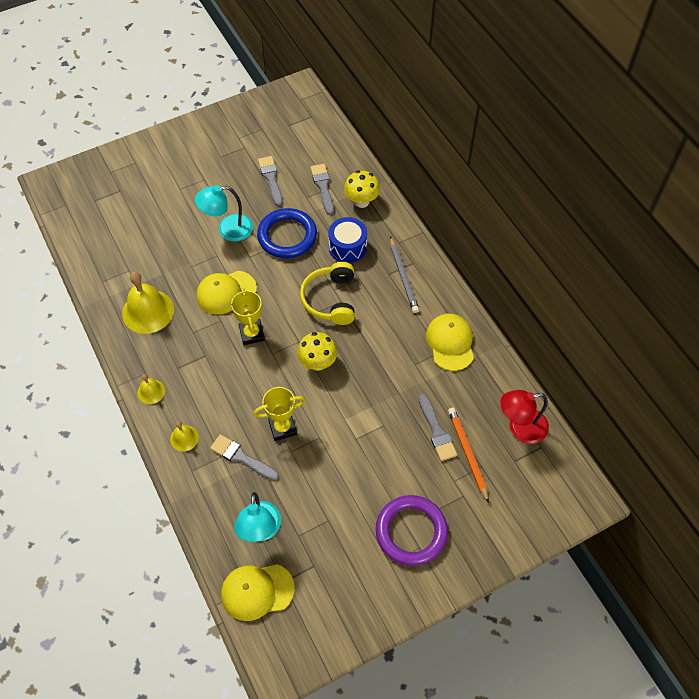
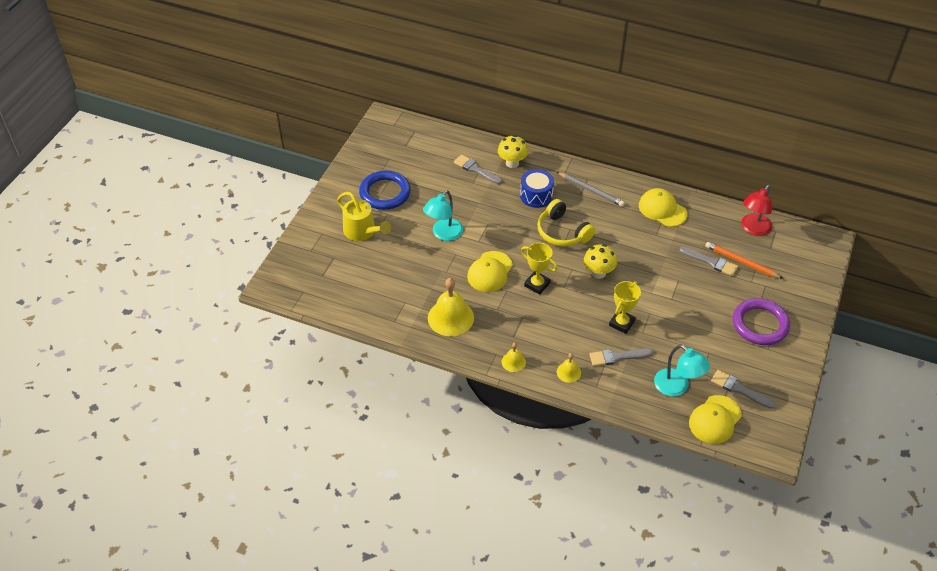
camera: 40 degrees left, 10 degrees down
(167, 183) = (363, 232): none -> yellow watering can
(271, 179) = (434, 185): grey brush -> grey brush (739, 389)
(287, 236) = (488, 213): blue ring -> blue ring (385, 193)

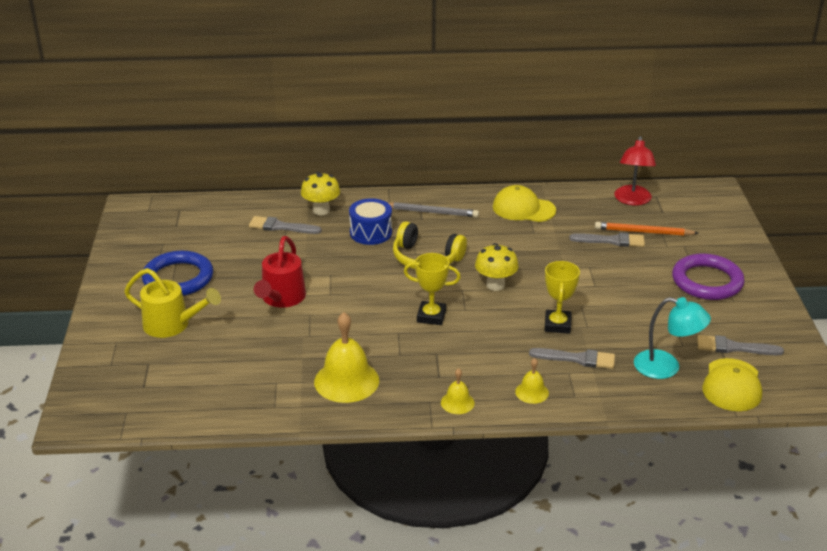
camera: 25 degrees left, 15 degrees down
(443, 234) = (281, 299): turquoise lamp -> red watering can
(490, 272) = (365, 320): yellow cap -> none
(617, 357) = (577, 359): grey brush -> grey brush turned 135 degrees counterclockwise

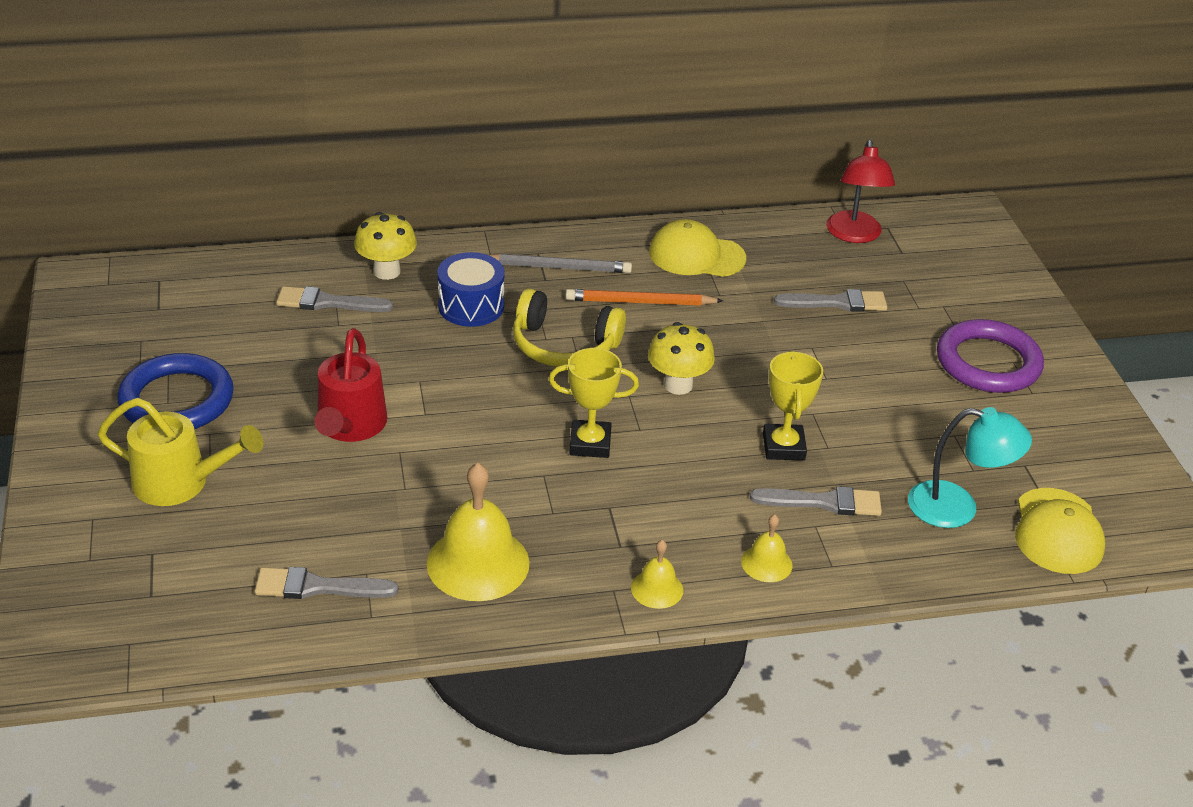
camera: 10 degrees left, 5 degrees up
(643, 232) = (880, 286): orange pencil -> orange pencil (640, 302)
(734, 347) = (1047, 469): grey brush -> grey brush (318, 587)

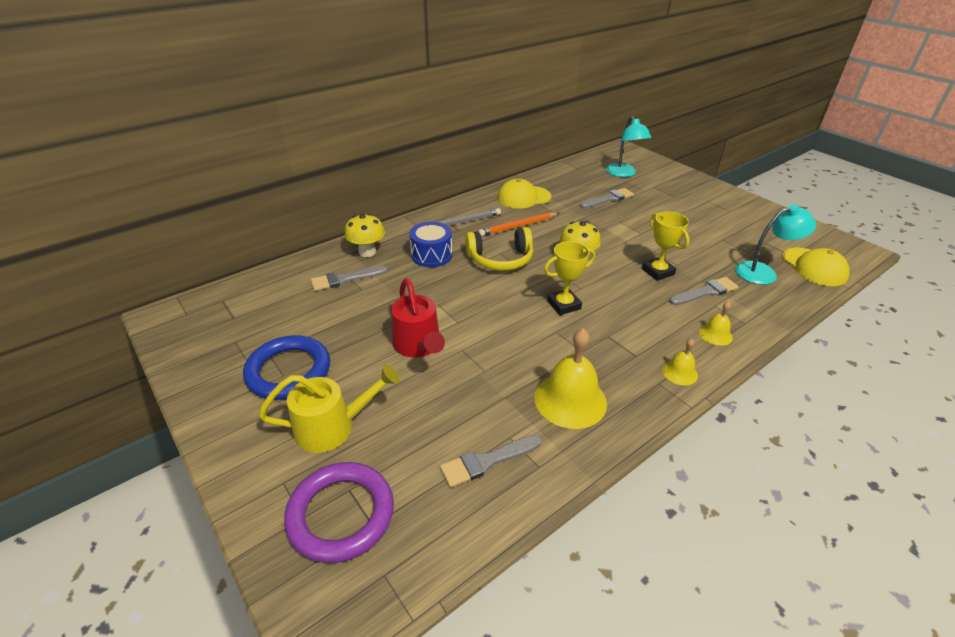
camera: 25 degrees left, 0 degrees up
(854, 235) = (584, 169): red lamp -> none
(916, 264) = (623, 173): none -> turquoise lamp
(988, 363) = (699, 204): purple ring -> purple ring (341, 514)

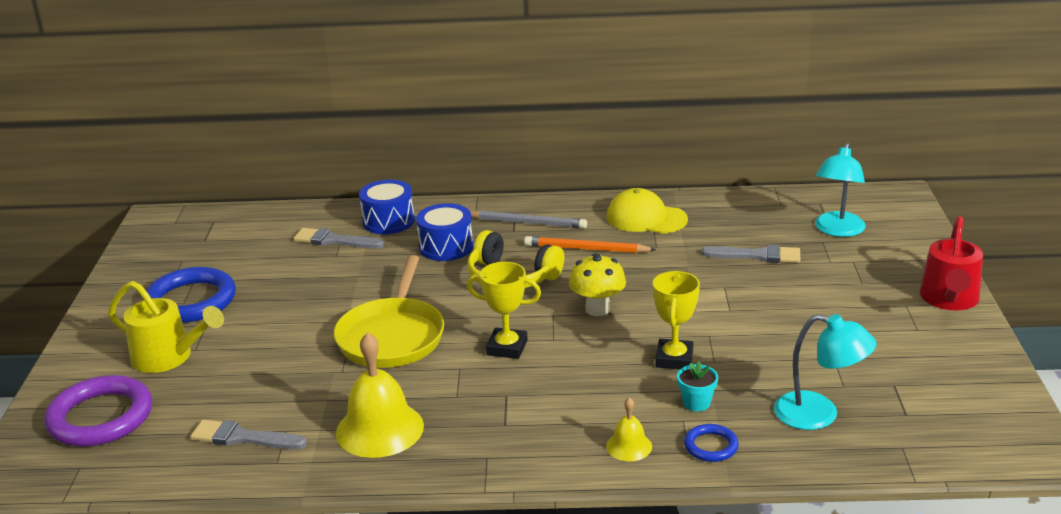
camera: 40 degrees right, 10 degrees down
(367, 252) = (388, 221): yellow mushroom -> blue drum
(419, 346) = (316, 326): red watering can -> red watering can (949, 300)
(483, 330) = (392, 336): none -> yellow pan
(679, 372) = (524, 459): yellow bell -> none
(705, 292) = (696, 403): grey brush -> turquoise flower pot
(749, 313) = (711, 446): none -> blue ring
(814, 267) = (910, 439): yellow cap -> none

